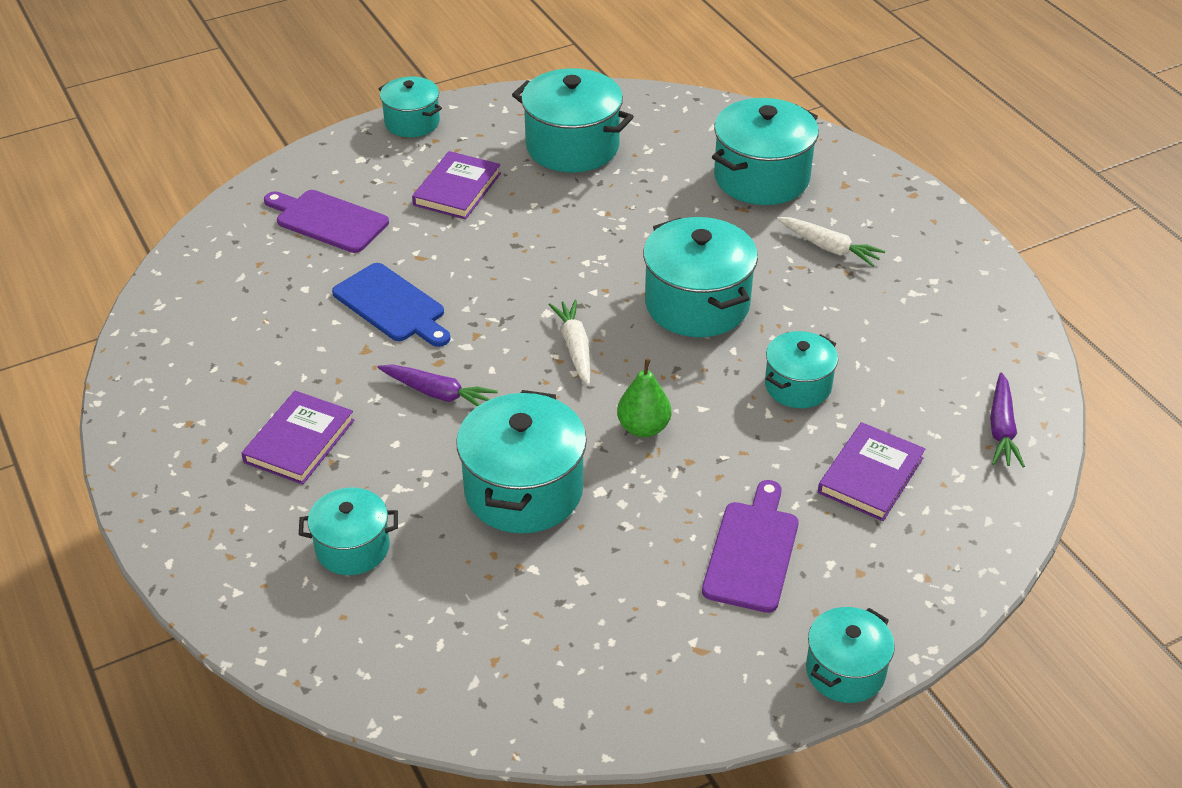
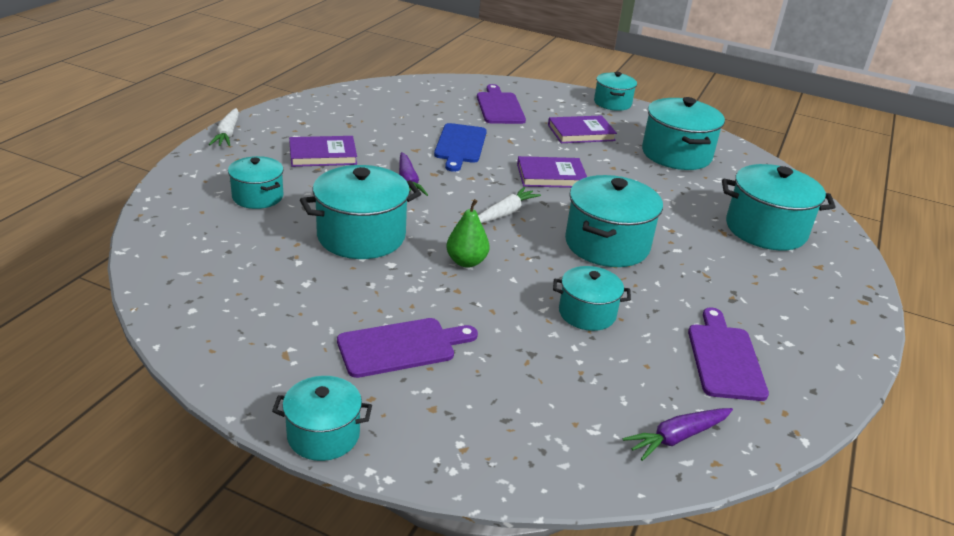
camera: 50 degrees right, 10 degrees down
(829, 248) = (744, 281): white carrot -> white carrot (227, 134)
(870, 475) = (539, 380): purple book -> purple book (551, 176)
(925, 334) = (724, 358): none -> purple cutting board

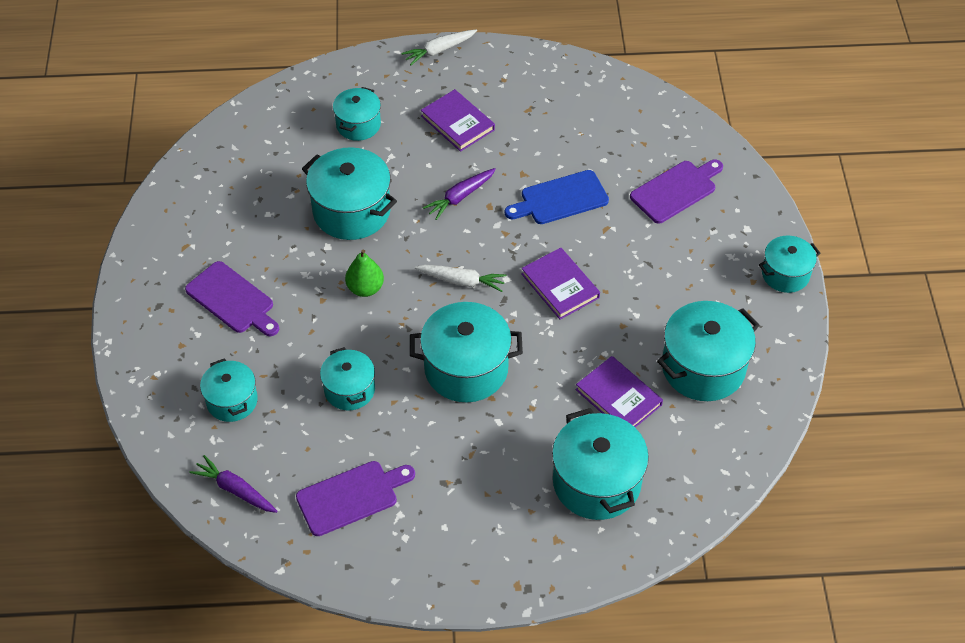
camera: 65 degrees right, 20 degrees up
(323, 435) = (124, 304): turquoise pot -> turquoise pot (232, 401)
(581, 133) = (679, 274): purple book -> purple book (618, 397)

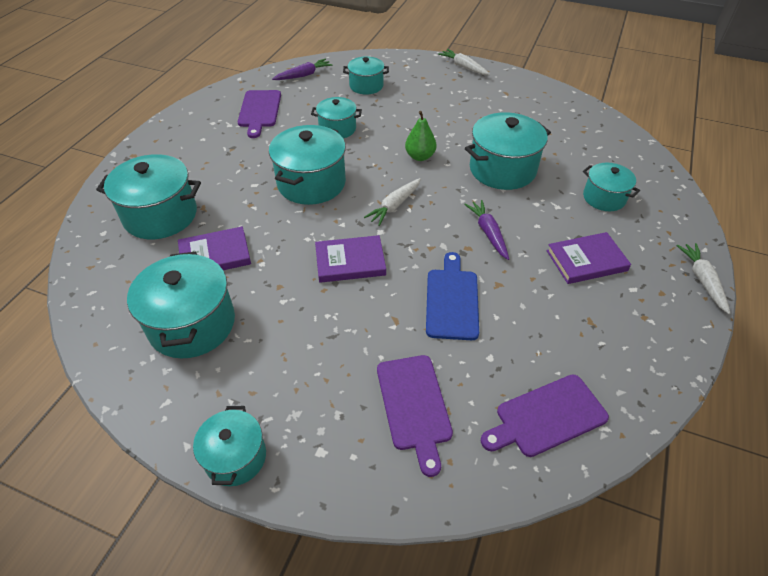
camera: 115 degrees right, 5 degrees down
(133, 309) = (463, 67): none -> white carrot
(232, 300) = (447, 101): purple cutting board -> purple cutting board (546, 417)

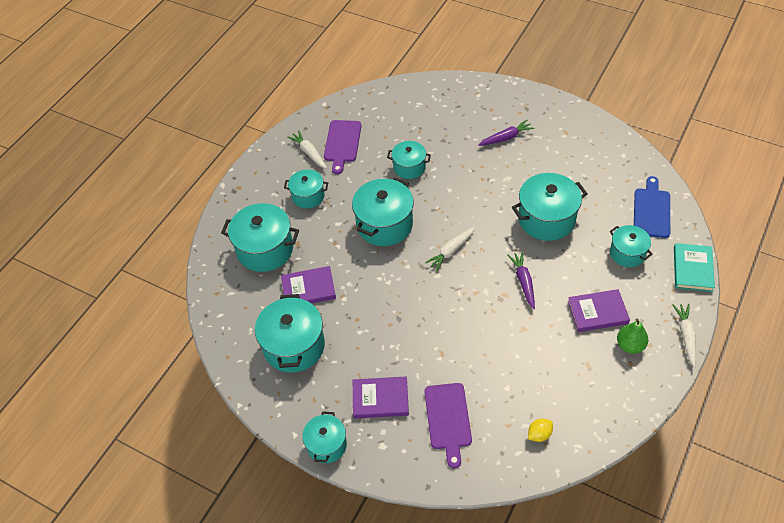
camera: 10 degrees right, 5 degrees up
(303, 75) = (382, 102): purple carrot -> purple carrot (506, 137)
(350, 262) = (411, 301): purple book -> purple book (380, 399)
(366, 86) = (438, 118): turquoise pot -> turquoise pot (308, 196)
(420, 156) = (477, 201): green pear -> green pear (630, 345)
(452, 300) = (486, 340): blue cutting board -> blue cutting board (651, 210)
(463, 67) = (531, 98): white carrot -> white carrot (309, 153)
(546, 417) = (539, 434): purple cutting board -> yellow lemon
(684, 209) = (692, 269): none -> turquoise book

